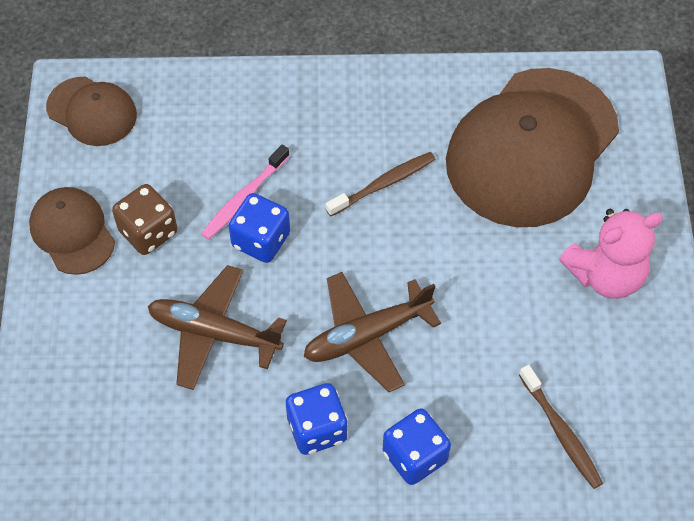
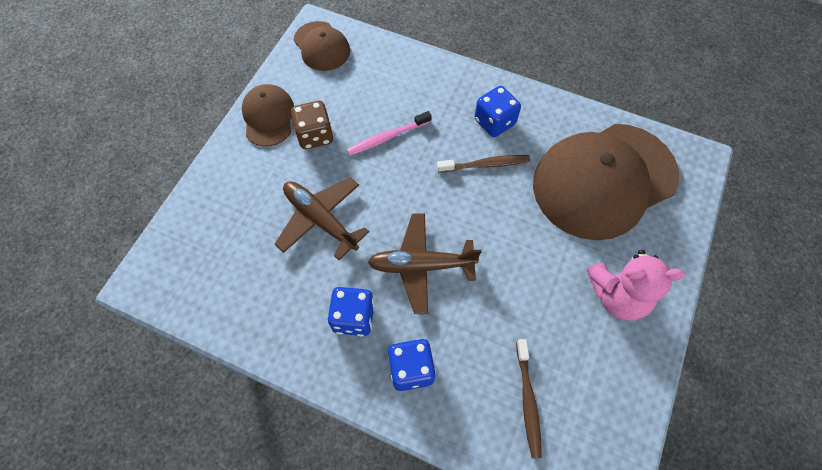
camera: 25 degrees right, 5 degrees up
(261, 240) = (384, 170): blue dice -> blue dice (494, 122)

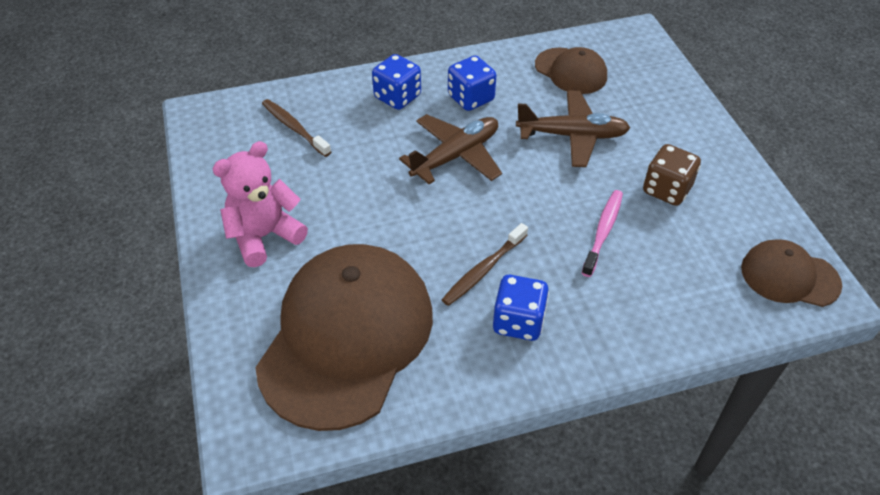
camera: 140 degrees right, 15 degrees down
(268, 117) = (726, 177): brown cap -> brown cap (570, 71)

